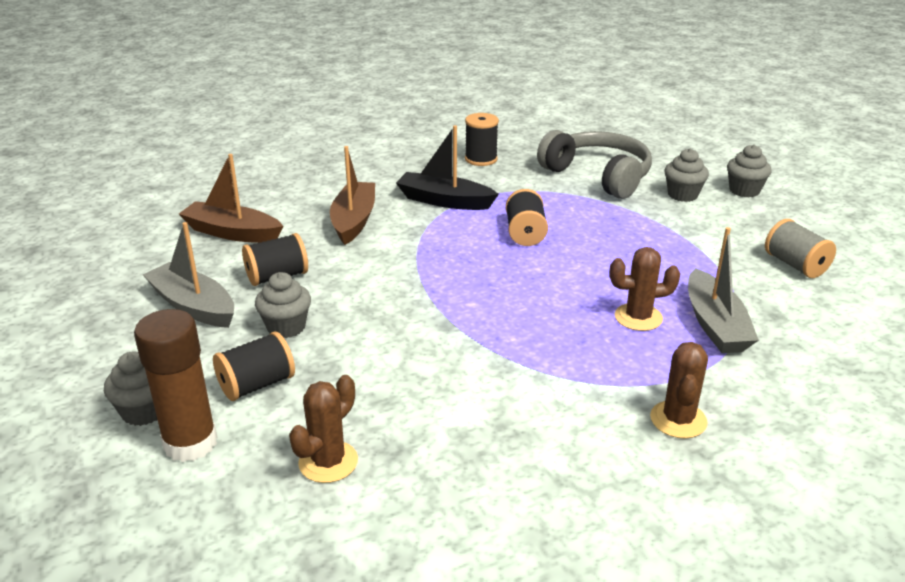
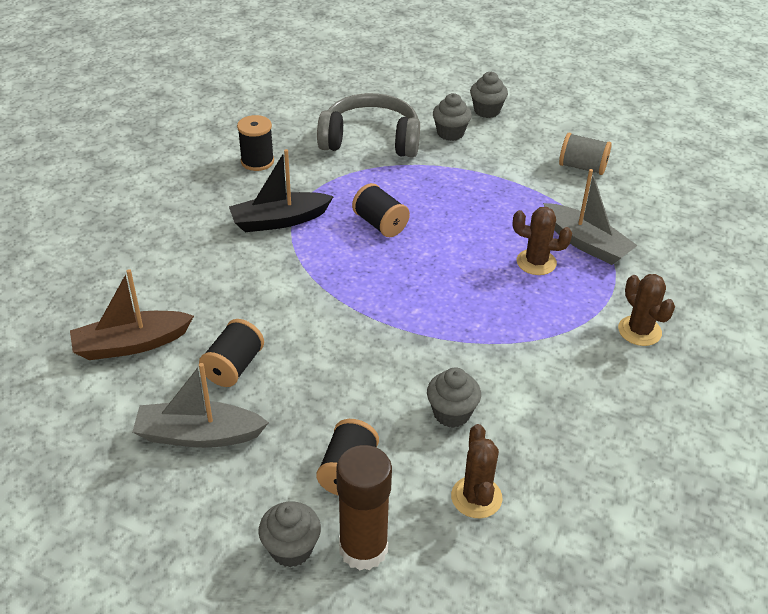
camera: 40 degrees left, 10 degrees up
(286, 327) = (304, 409): grey cupcake -> grey cupcake (451, 413)
(354, 220) = (227, 277): brown boat -> none
(638, 317) = (536, 262): brown cactus -> brown cactus turned 60 degrees clockwise

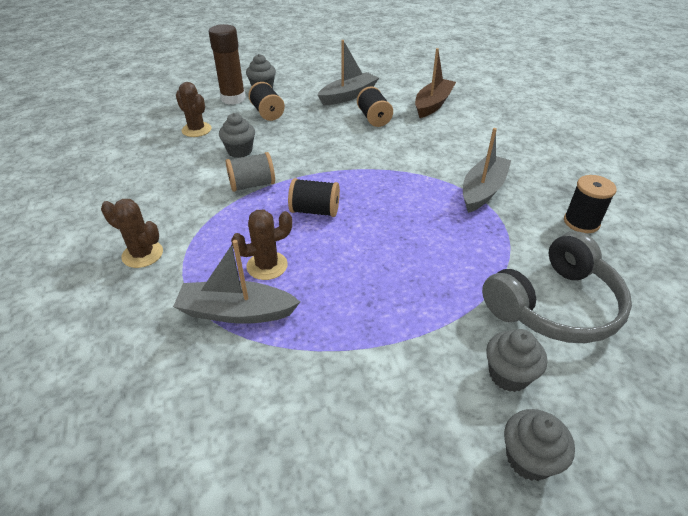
camera: 140 degrees right, 0 degrees up
(279, 220) = (483, 190): black boat -> grey boat
(380, 224) = (419, 227): black spool -> black spool (315, 211)
(582, 167) = (316, 429): grey spool -> grey spool (252, 185)

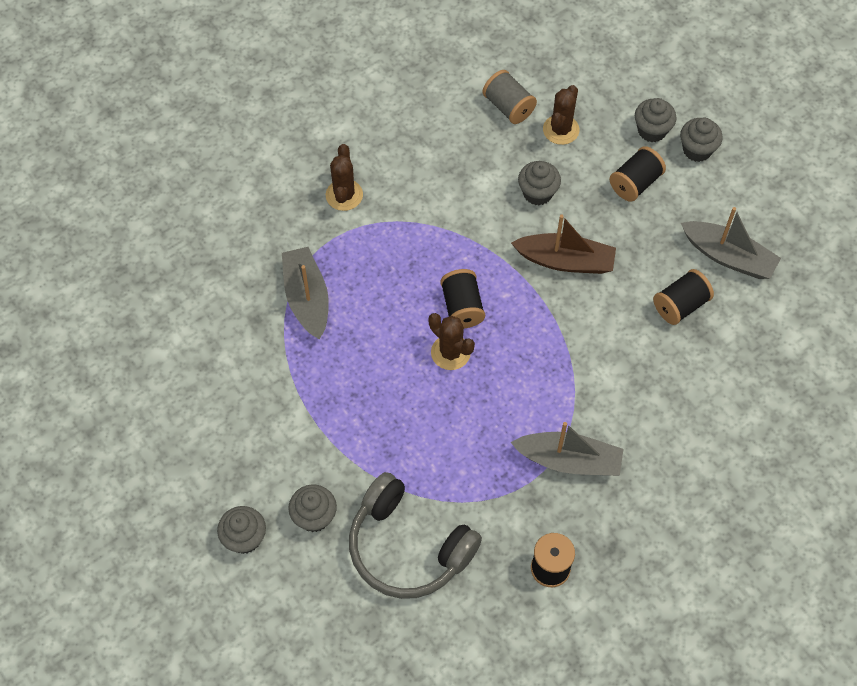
camera: 70 degrees right, 20 degrees up
(233, 99) = (652, 130): brown glue stick -> grey cupcake
(252, 185) = (481, 233): grey spool -> grey spool (508, 106)
(267, 266) = (368, 298): brown cactus -> brown cactus (450, 352)
(433, 104) = (756, 366): brown boat -> brown boat (565, 261)

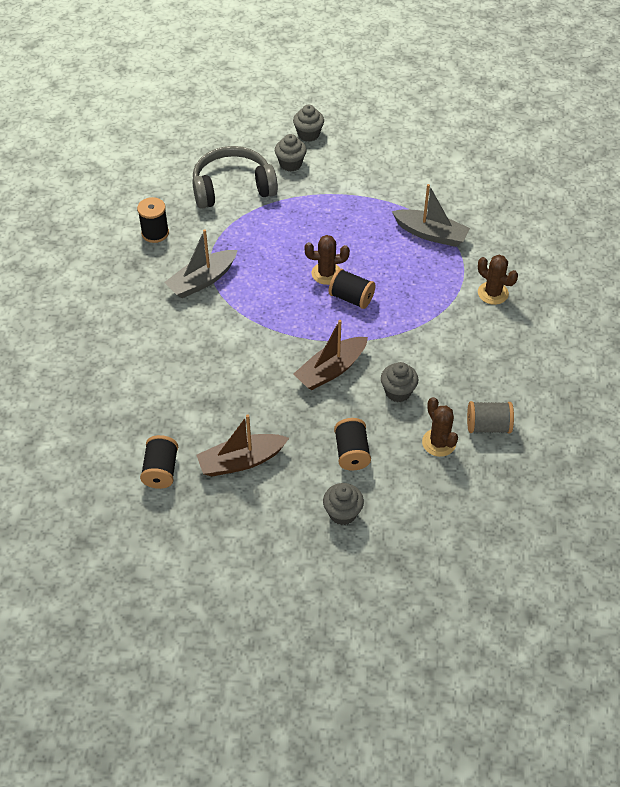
camera: 130 degrees right, 10 degrees down
(652, 130) = (386, 498): grey cupcake -> none
(680, 305) = (236, 406): black spool -> black spool (161, 470)
(728, 256) = (241, 461): grey boat -> brown boat

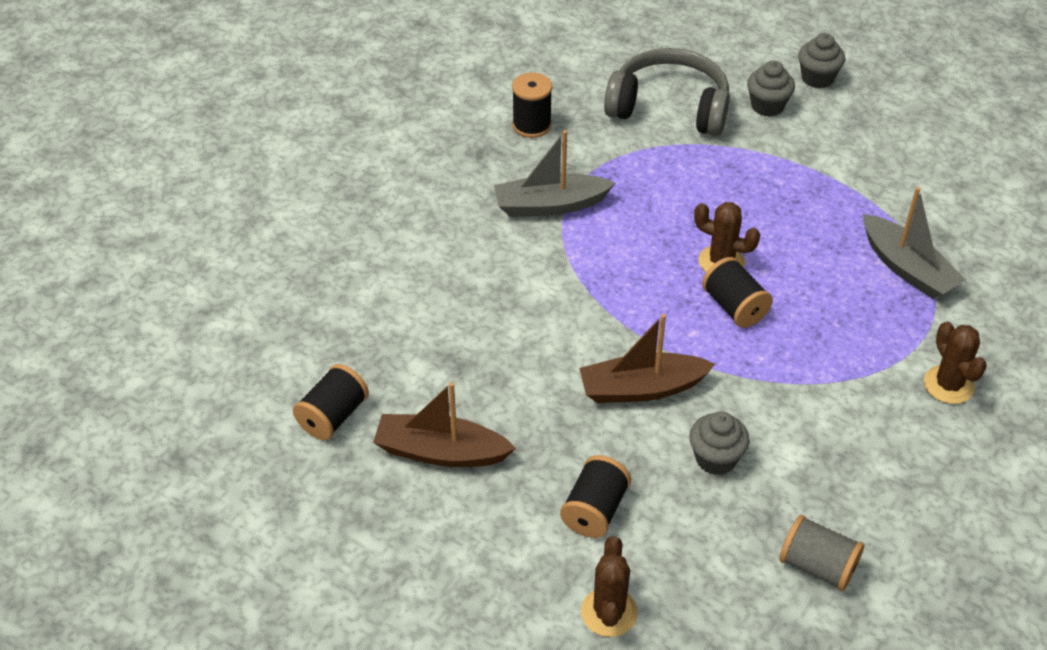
camera: 30 degrees right, 5 degrees down
(342, 513) = (526, 585): grey cupcake -> none
(439, 442) = (728, 555): brown cactus -> brown cactus (609, 612)

